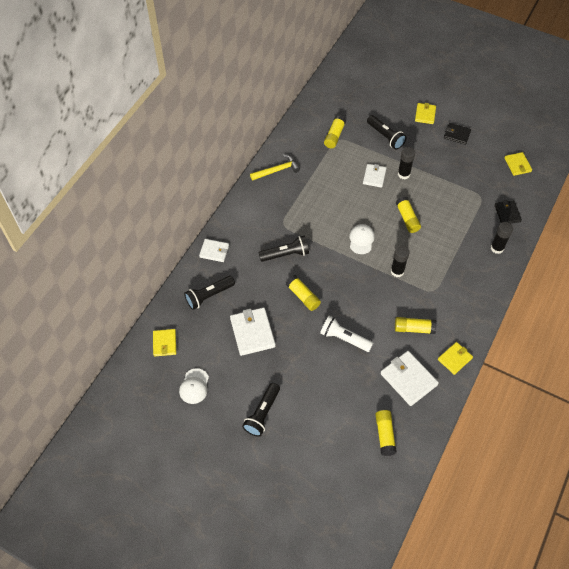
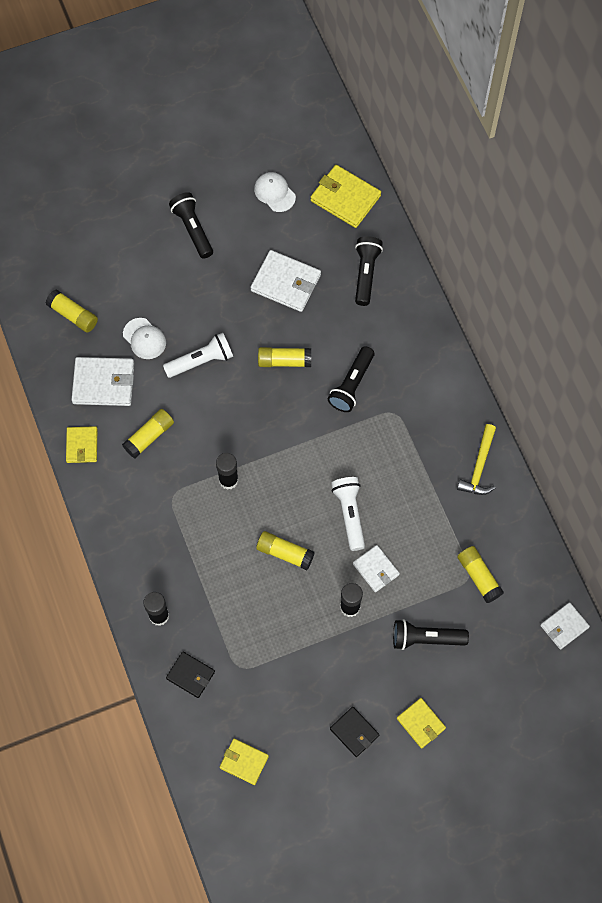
camera: 130 degrees right, 10 degrees up
(164, 343) = (345, 198): yellow wallet -> yellow wallet, size x1.63
(214, 251) = (418, 317): white wallet -> white wallet (564, 626)
(358, 205) = (350, 514): none -> white flashlight
(361, 239) = (301, 478): white cap -> white cap (144, 338)
(457, 135) = (354, 732): black wallet -> black wallet turned 75 degrees clockwise

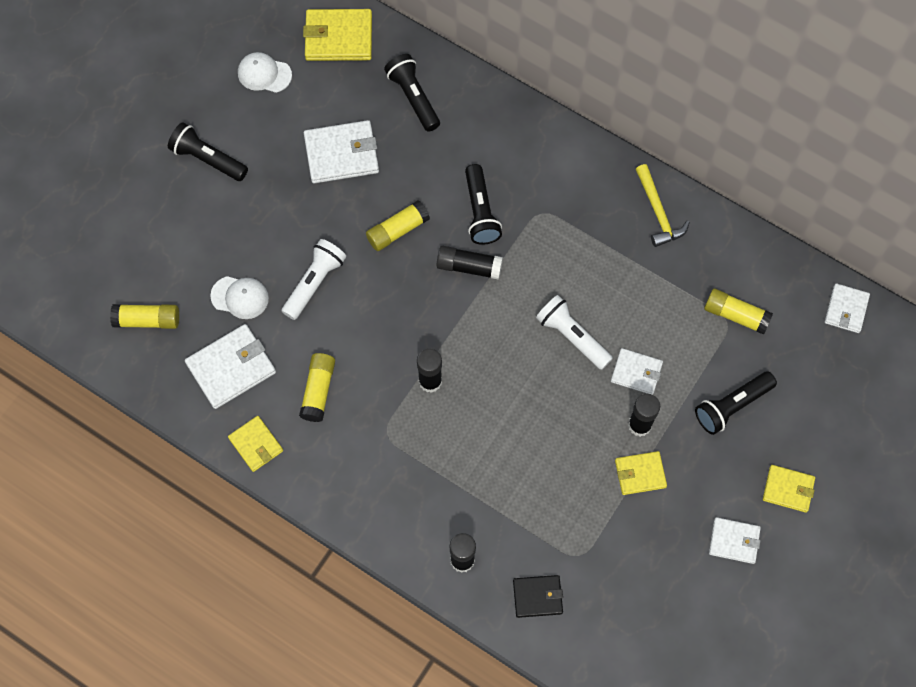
camera: 35 degrees left, 0 degrees up
(244, 762) = (653, 644): yellow wallet -> yellow wallet (640, 474)
(285, 553) = (539, 415): yellow glue stick -> none
(315, 418) = (469, 267): none -> black glue stick
(354, 732) = (734, 541): black wallet -> white wallet

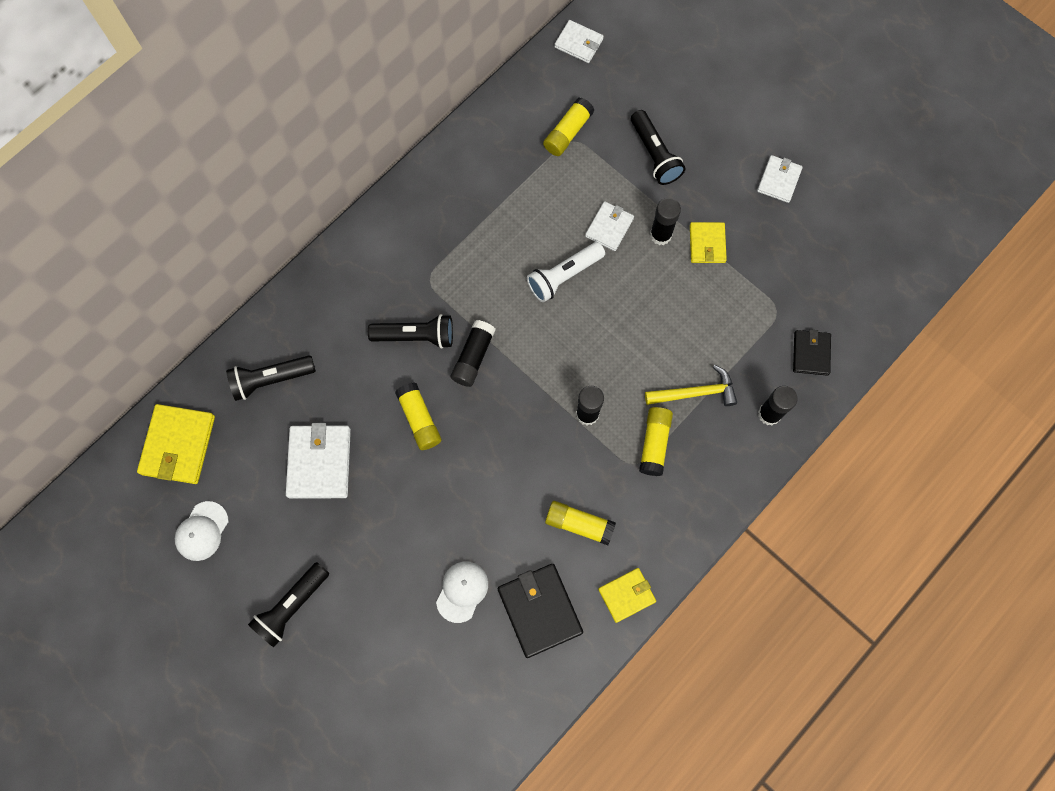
camera: 80 degrees left, 5 degrees up
(147, 320) = (470, 695): yellow glue stick -> yellow glue stick (654, 443)
(231, 368) = (540, 610): white wallet -> black wallet
(314, 283) = (461, 511): white flashlight -> none
(658, 212) = (451, 175): yellow hammer -> yellow hammer (695, 392)
(788, 489) = (738, 127): yellow wallet -> none

